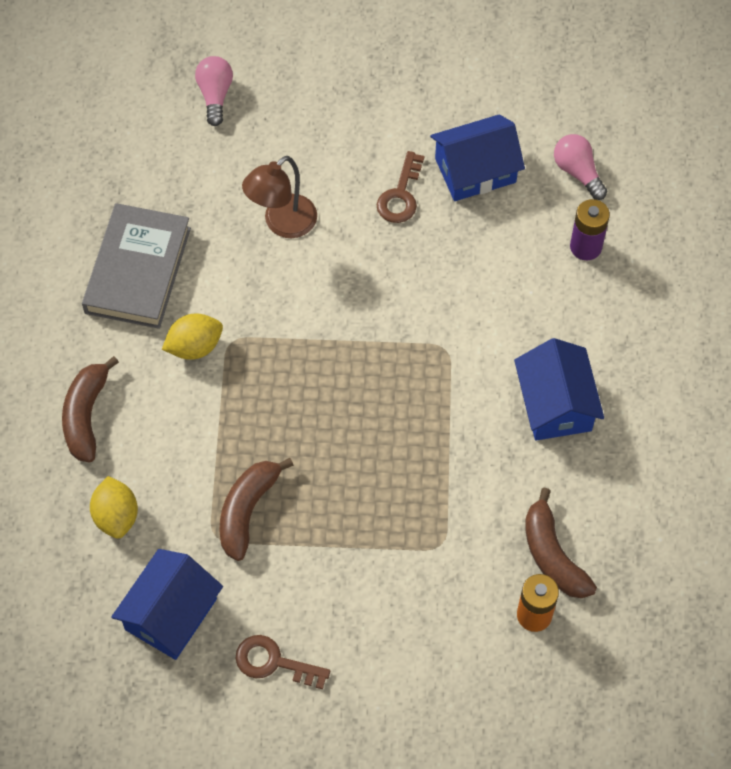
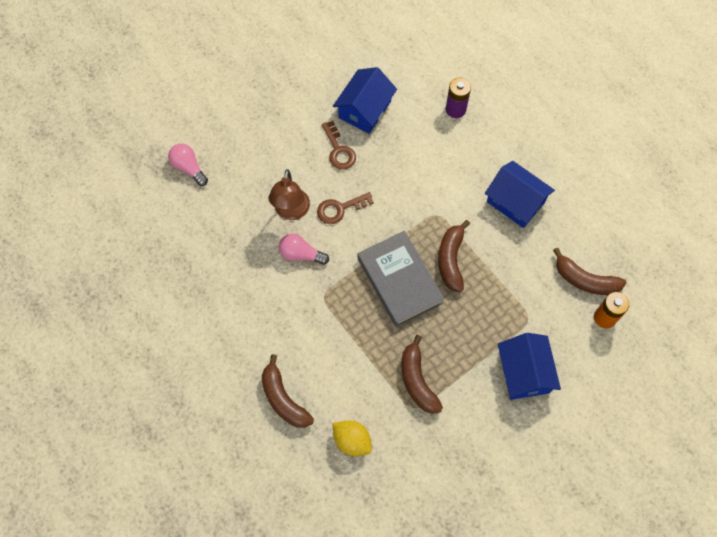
camera: 40 degrees left, 5 degrees up
(138, 270) = (236, 296): grey book -> grey book (399, 281)
(171, 614) = (430, 469): blue house -> blue house (524, 372)
(194, 347) = (307, 314): yellow lemon -> none
(274, 662) = (505, 449): brown key -> brown key (340, 209)
(413, 411) = (451, 260): none -> brown banana
(578, 172) = (416, 73): pink light bulb -> pink light bulb (301, 254)

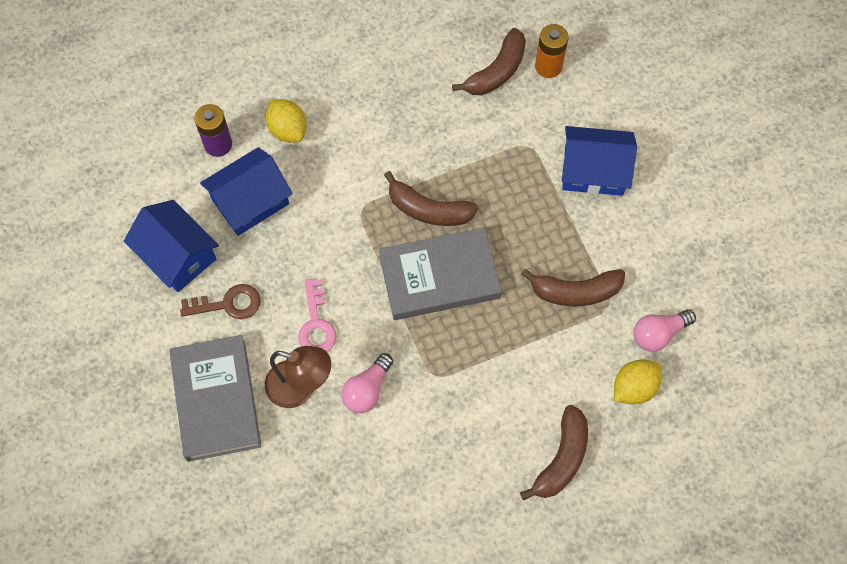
camera: 75 degrees left, 0 degrees up
(189, 168) = (186, 514): pink light bulb -> pink light bulb (659, 334)
(269, 163) = (216, 400): none -> grey book
(283, 399) = (562, 459): brown banana -> brown banana turned 45 degrees counterclockwise
(340, 209) = (316, 324): brown key -> pink key
(482, 149) = (288, 130): none -> yellow lemon
(515, 202) = (372, 114): blue house -> blue house (250, 201)

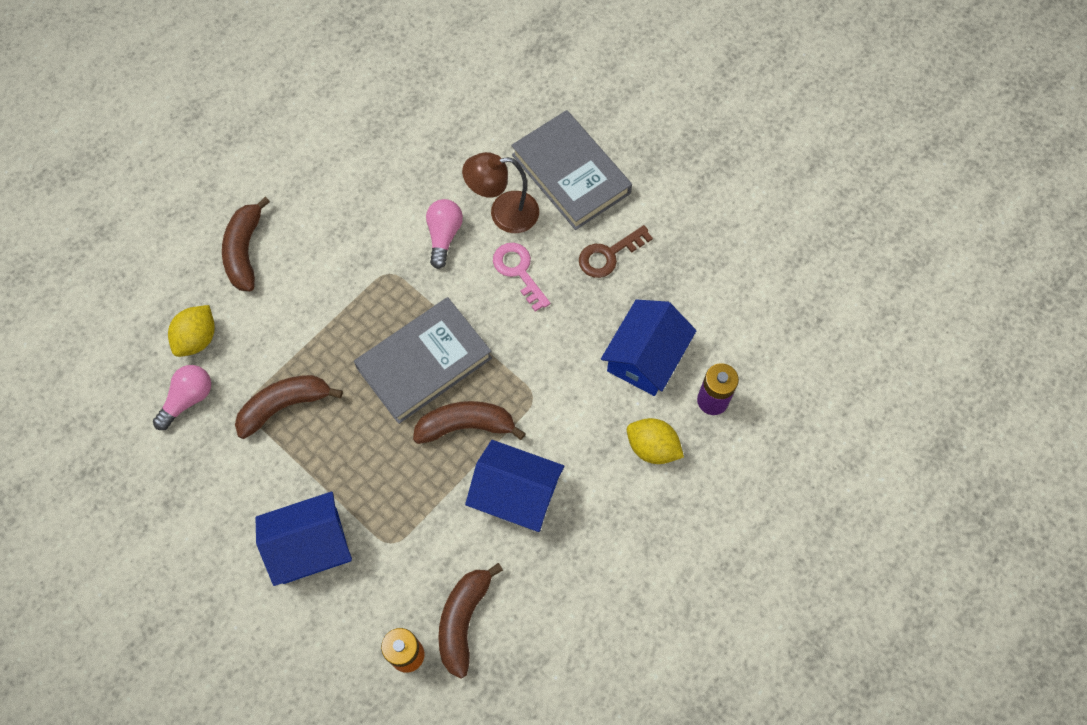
camera: 155 degrees right, 0 degrees up
(177, 255) = (682, 277): blue house -> blue house (516, 494)

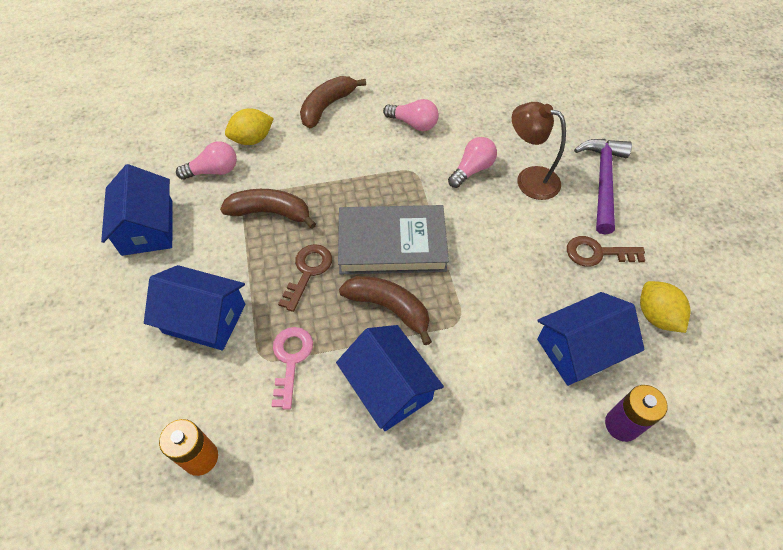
camera: 35 degrees right, 10 degrees down
(175, 500) = (147, 227): none -> blue house
(350, 217) = (413, 123): none -> pink light bulb
(368, 440) = (308, 272): none -> brown key
(463, 620) = (266, 462): brown banana -> none
(519, 271) = (513, 224): pink key -> pink key (291, 360)
(571, 174) = (602, 181): grey book -> purple hammer
(652, 447) = (537, 429): yellow lemon -> yellow lemon (656, 316)

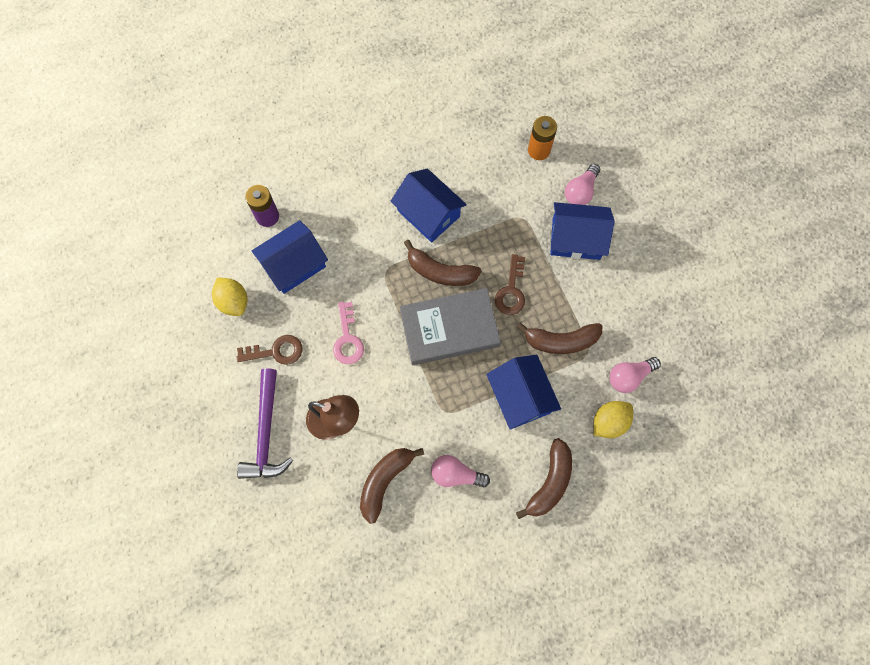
camera: 170 degrees right, 15 degrees up
(147, 227) = (658, 307): blue house -> blue house (520, 397)
(291, 360) = (502, 220): pink key -> pink key (347, 339)
(472, 170) = (390, 424): pink light bulb -> pink light bulb (580, 191)
(482, 128) = (385, 481): none -> brown banana

